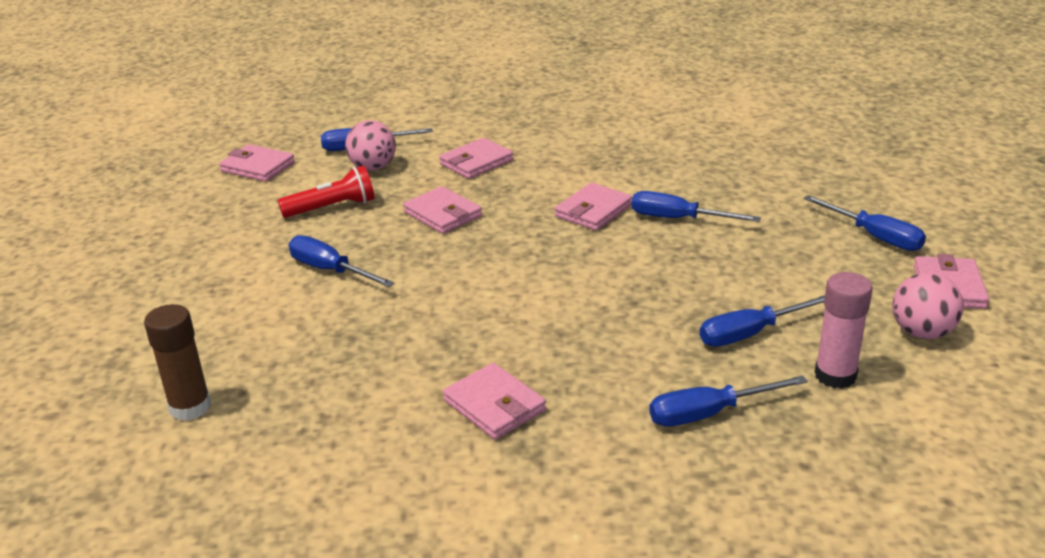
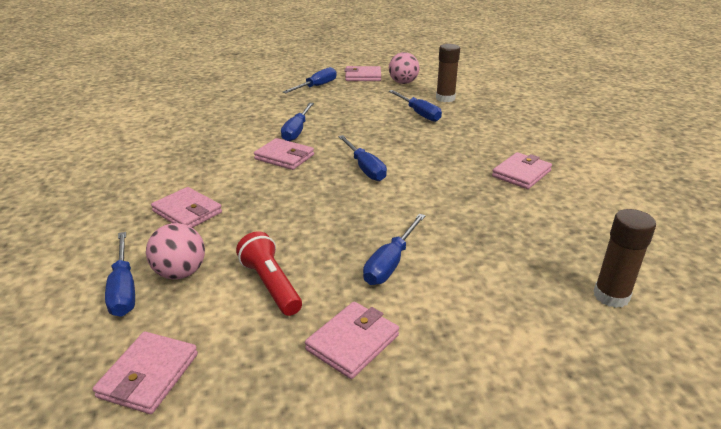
camera: 100 degrees left, 0 degrees up
(443, 214) = (287, 218): pink wallet -> pink wallet (352, 342)
(709, 414) = (490, 122): blue screwdriver -> blue screwdriver (365, 168)
(835, 375) = (445, 98): pink glue stick -> brown glue stick

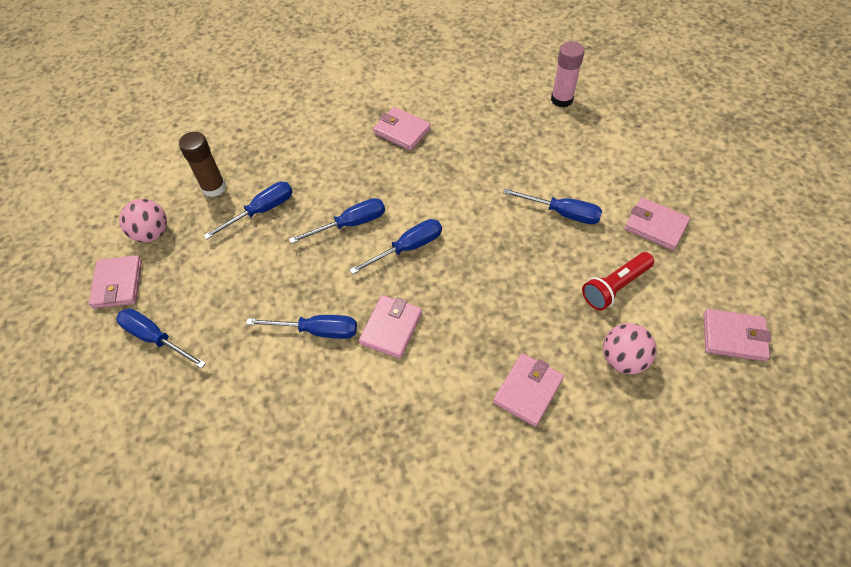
camera: 95 degrees left, 25 degrees up
(124, 289) = (658, 396): blue screwdriver -> blue screwdriver (350, 224)
(611, 296) = (561, 99): brown glue stick -> pink glue stick

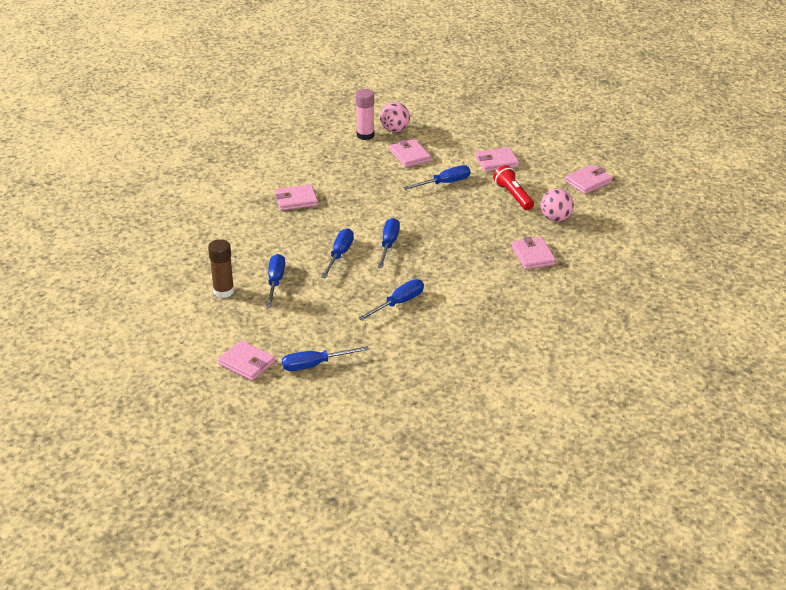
camera: 50 degrees left, 20 degrees down
(152, 233) = (224, 333): pink ball -> pink ball (394, 130)
(391, 328) = (434, 277): pink wallet -> pink wallet (410, 155)
(615, 286) = (513, 196): red flashlight -> red flashlight turned 150 degrees clockwise

